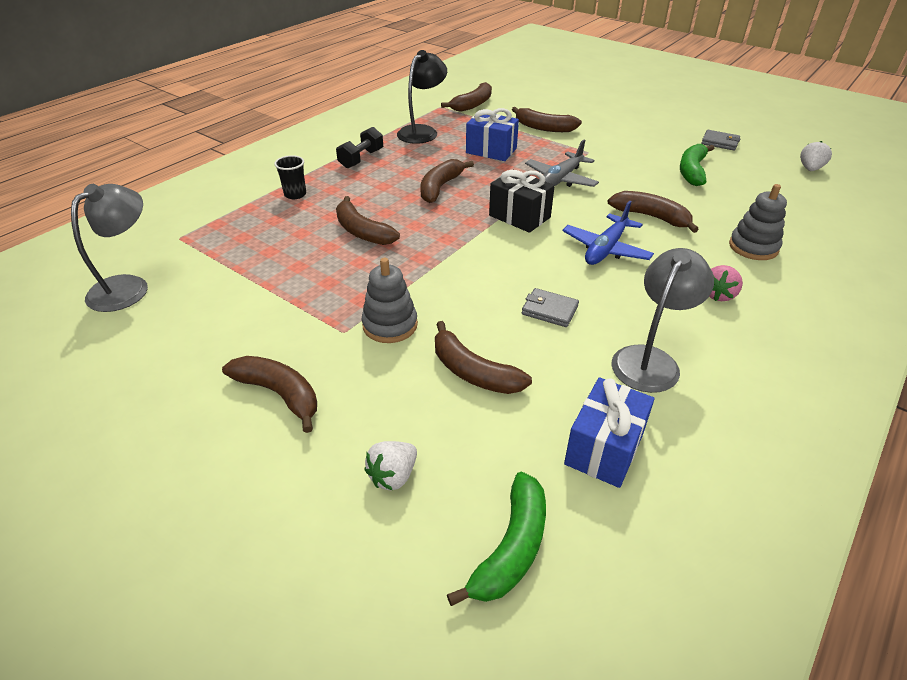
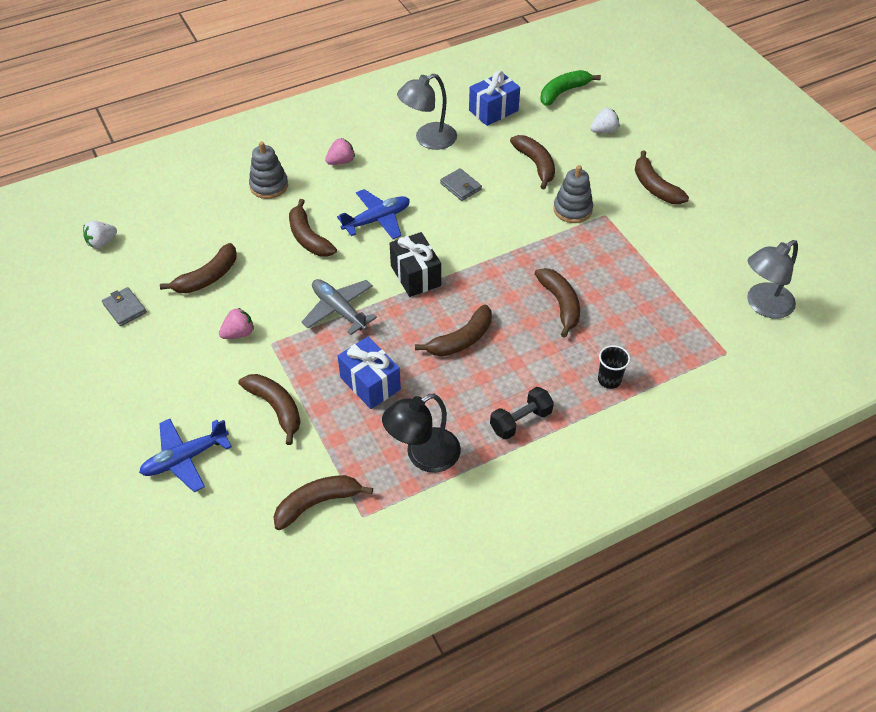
camera: 155 degrees left, 10 degrees up
(560, 179) = (339, 310): grey plane -> grey plane turned 105 degrees counterclockwise
(571, 101) = (185, 458): none -> blue plane
(619, 150) = (238, 333): none -> pink strawberry
(692, 171) = (207, 277): green banana -> brown banana

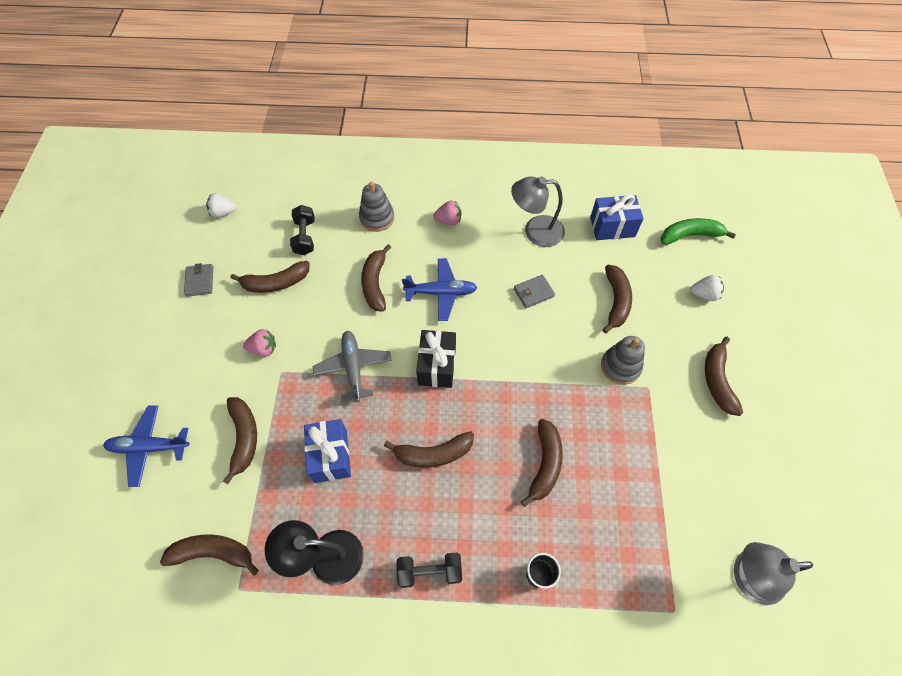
camera: 30 degrees right, 10 degrees up
(207, 229) = (305, 237): none -> black dumbbell
(461, 186) = (533, 293): grey wallet -> grey wallet turned 75 degrees clockwise

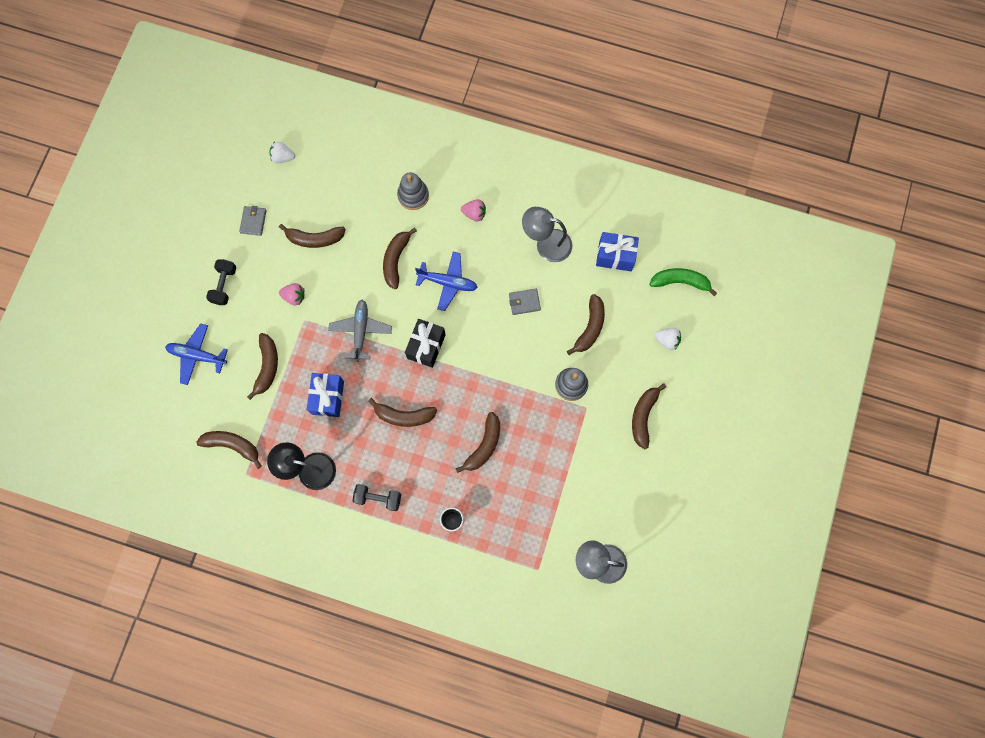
camera: 15 degrees right, 15 degrees up
(305, 237) = (347, 199): black dumbbell -> black dumbbell (224, 285)

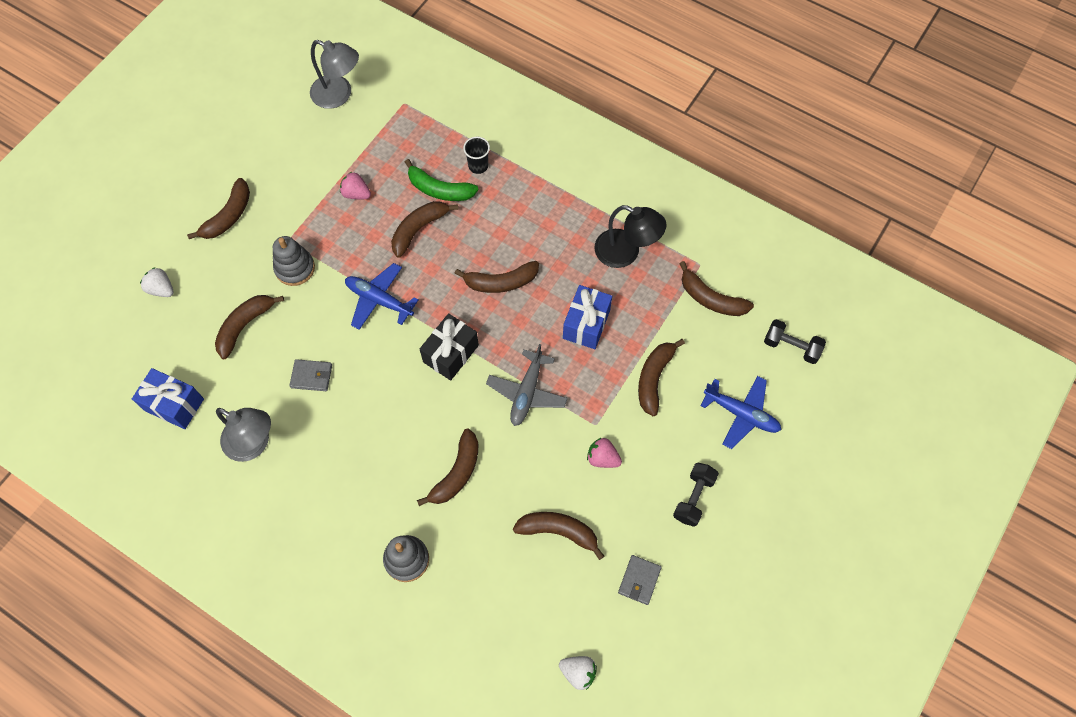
camera: 165 degrees left, 10 degrees down
(378, 498) = (553, 205): black dumbbell -> black dumbbell (791, 346)
(404, 416) = (501, 282): brown banana -> brown banana turned 150 degrees clockwise
(448, 282) = (398, 425): blue plane -> blue plane (379, 300)
(474, 214) = (332, 510): pink strawberry -> pink strawberry (356, 194)
(680, 282) = (110, 352): green banana -> green banana (439, 189)

